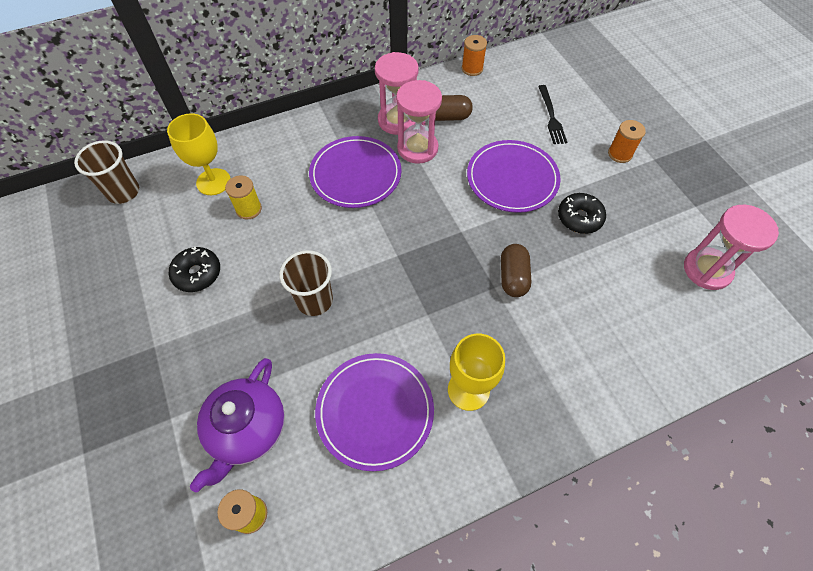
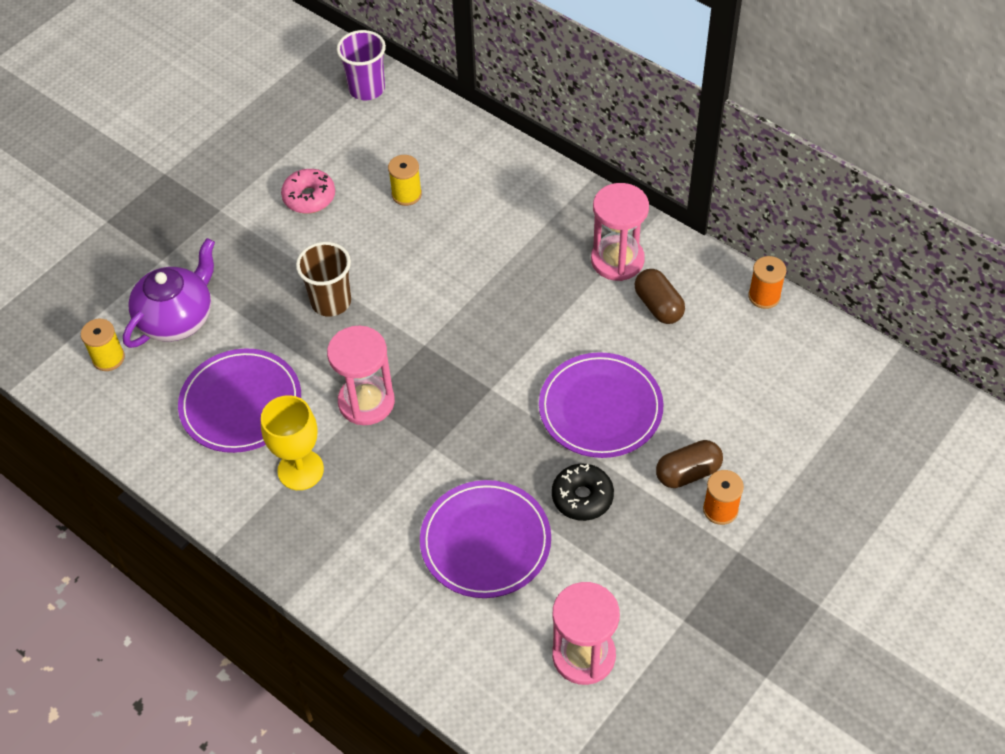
camera: 65 degrees right, 5 degrees down
(123, 192) = (367, 89): brown cup -> purple cup
(197, 273) = (309, 197): black donut -> pink donut
(213, 182) = (422, 148): yellow goblet -> none
(247, 430) = (177, 318): purple teapot -> purple teapot turned 135 degrees clockwise
(355, 174) = (509, 259): purple plate -> purple plate (485, 541)
(417, 148) = (586, 298): pink hourglass -> pink hourglass (366, 402)
(513, 277) = (457, 460): brown capsule -> brown capsule (688, 473)
(551, 117) = (736, 412): black fork -> none

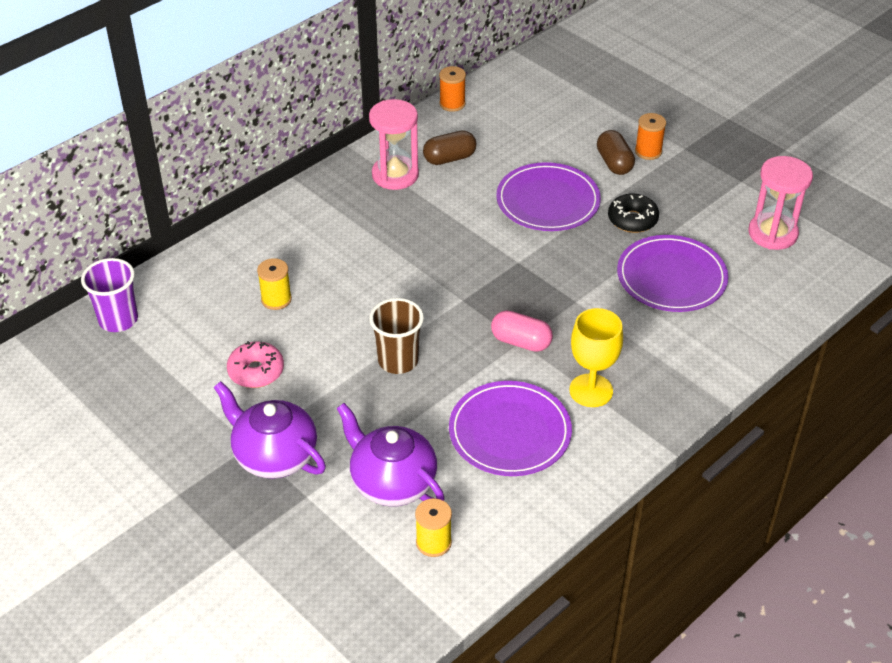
camera: 85 degrees left, 10 degrees down
(207, 229) = (274, 455): none -> purple teapot
(366, 402) = (521, 342): pink hourglass -> pink capsule

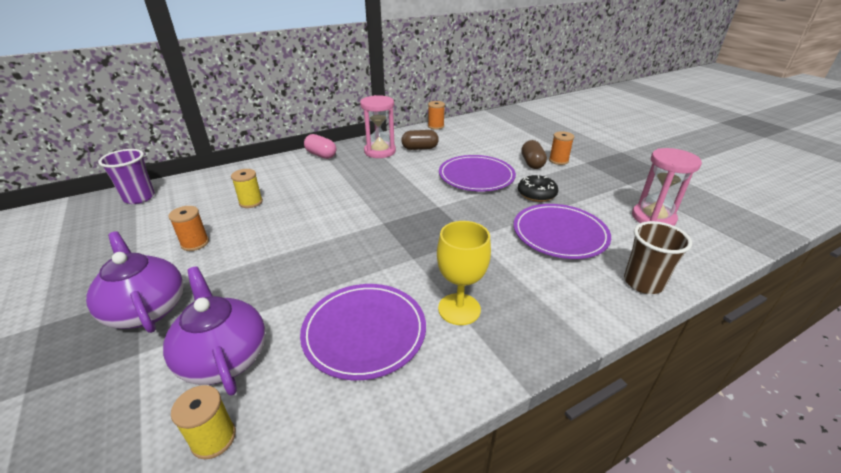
camera: 15 degrees right, 10 degrees down
(256, 371) = (195, 243): pink donut -> orange spool
(398, 361) = (306, 255): brown cup -> brown cup (643, 283)
(521, 342) = (413, 258): pink capsule -> pink capsule (321, 155)

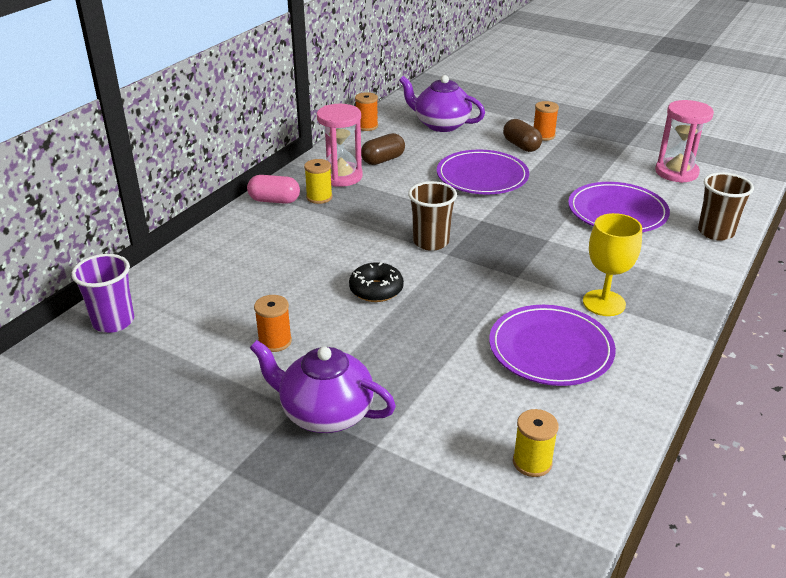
camera: 30 degrees left, 0 degrees up
(224, 357) = (460, 414): purple teapot -> purple teapot (441, 124)
(251, 202) = (271, 280): yellow spool -> yellow spool (319, 197)
(382, 210) = (431, 242): none -> brown cup
(536, 194) = (559, 179): black donut -> black donut (376, 290)

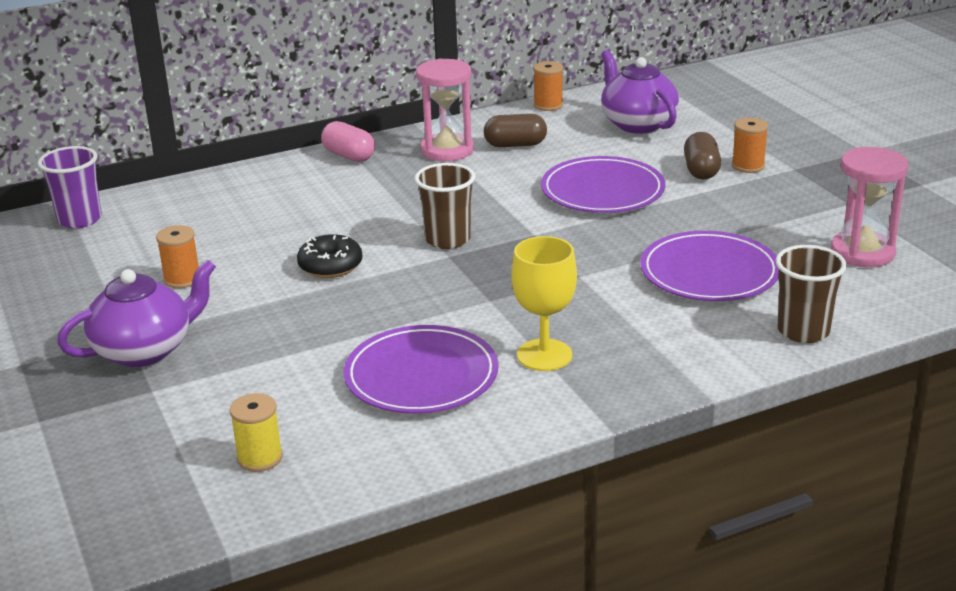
camera: 35 degrees right, 5 degrees down
(319, 197) = (396, 165): yellow spool -> none
(325, 413) = (145, 350): purple teapot -> purple teapot turned 90 degrees clockwise

